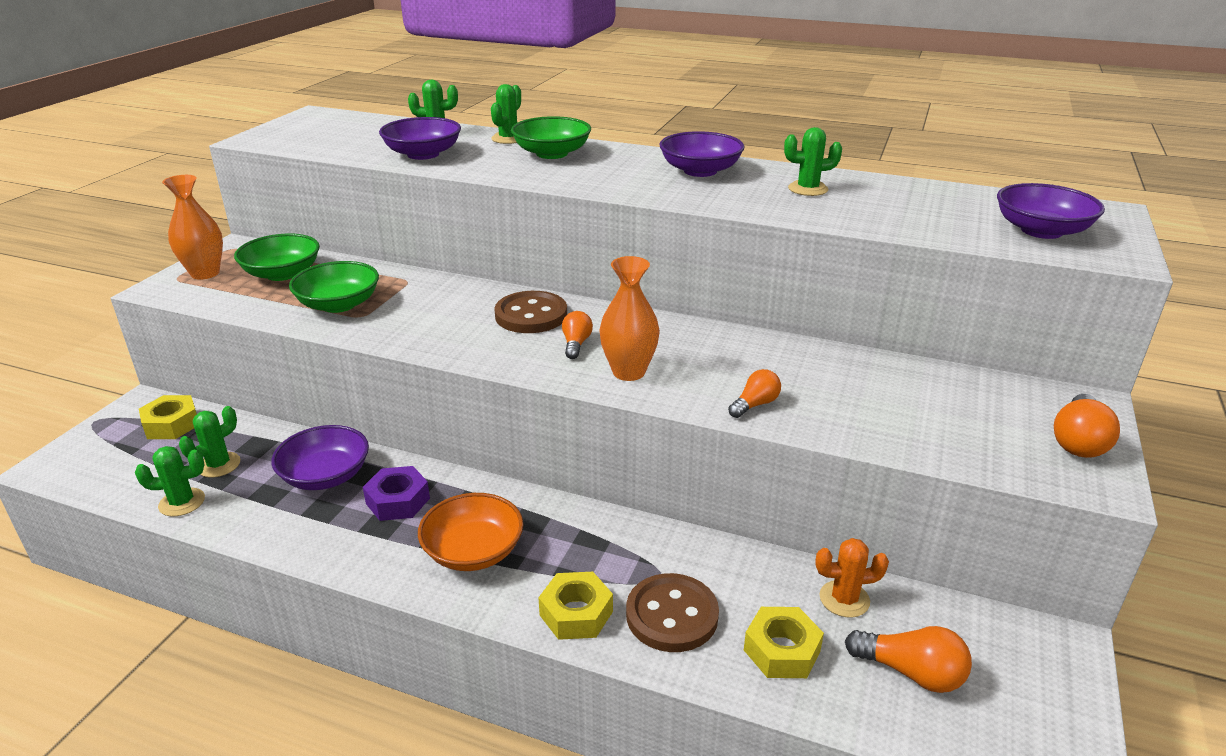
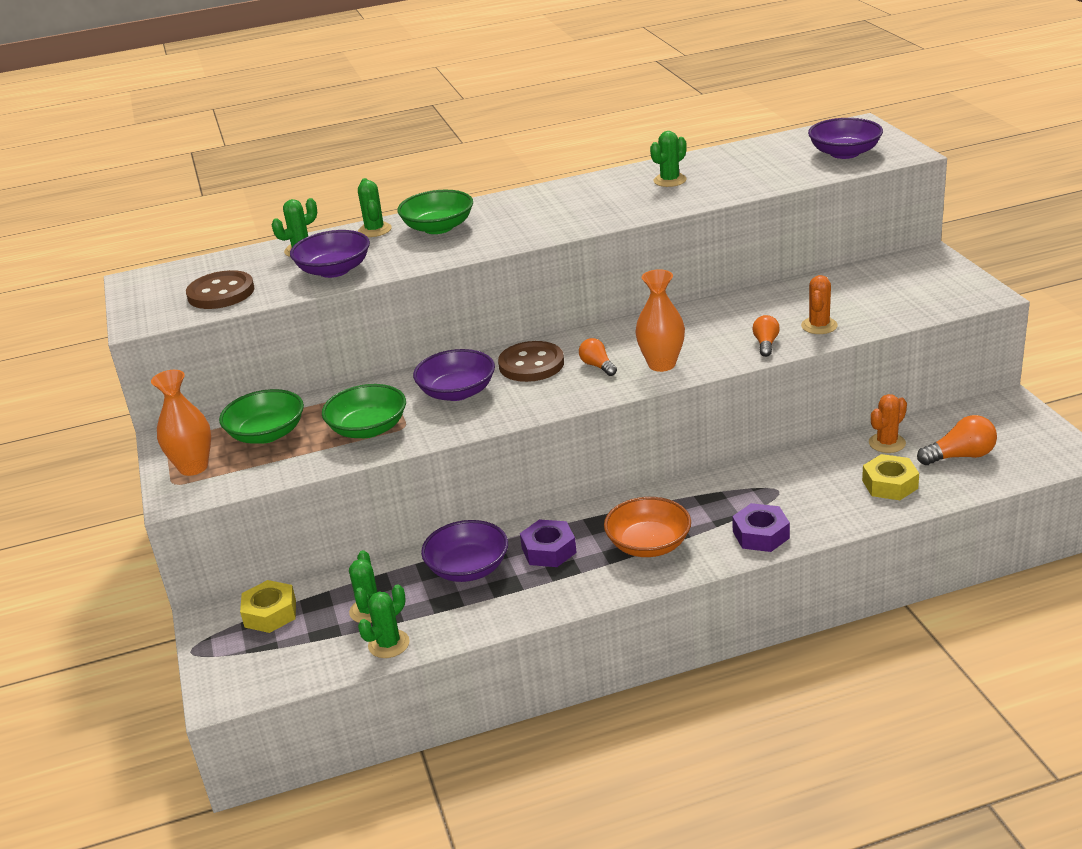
camera: 35 degrees left, 0 degrees up
(576, 613) = (760, 535): yellow nut -> purple nut
(672, 615) = (812, 504): brown button -> brown button (221, 293)
(700, 171) = (575, 196): purple bowl -> purple bowl (457, 392)
(839, 415) = (819, 326): none -> orange cactus
(1078, 441) = (950, 278): orange light bulb -> none

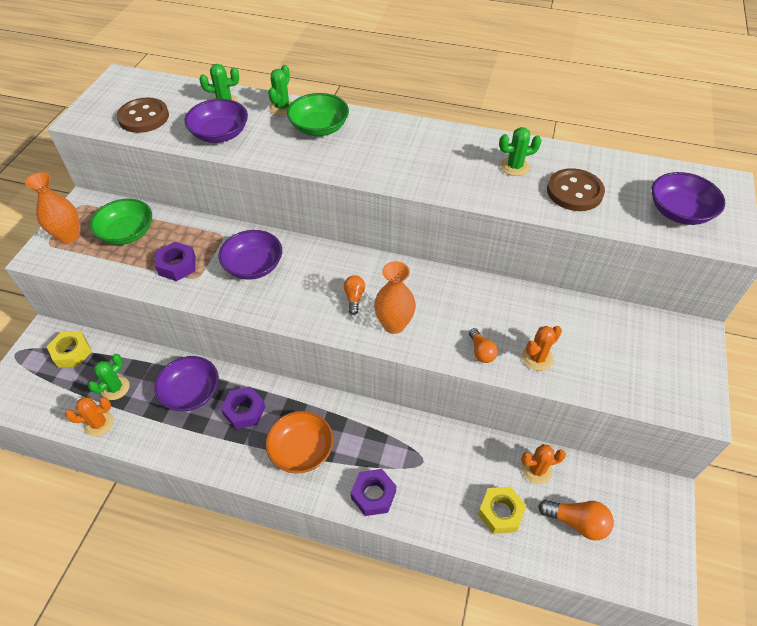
camera: 30 degrees right, 20 degrees up
(368, 429) = (177, 265): green bowl -> purple nut
(389, 644) = (99, 423): green cactus -> orange cactus
(531, 364) = (318, 269): brown button -> brown button (574, 192)
(765, 344) = (481, 351): orange light bulb -> orange light bulb turned 120 degrees clockwise

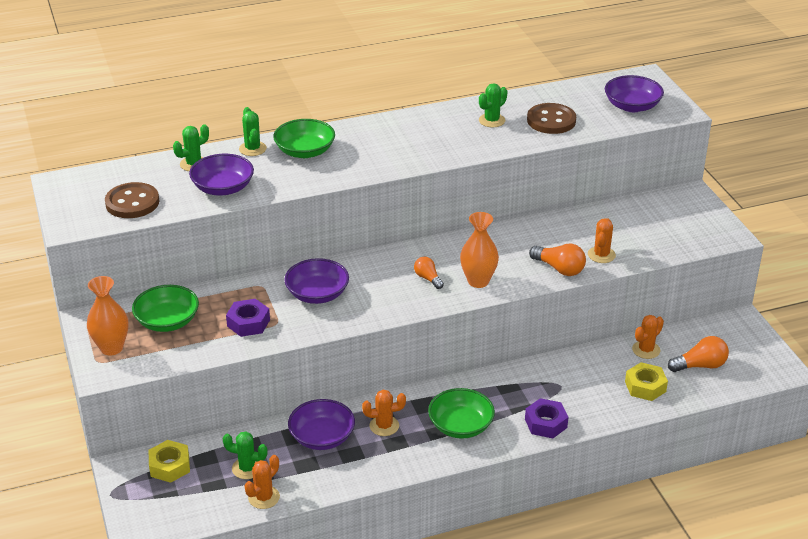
camera: 35 degrees left, 15 degrees down
(115, 388) = (247, 468): green cactus -> green cactus turned 75 degrees counterclockwise
(244, 411) = (384, 426): purple nut -> orange cactus
(301, 450) = (460, 426): orange bowl -> green bowl
(481, 351) = (559, 269): orange light bulb -> orange light bulb, size x1.55

